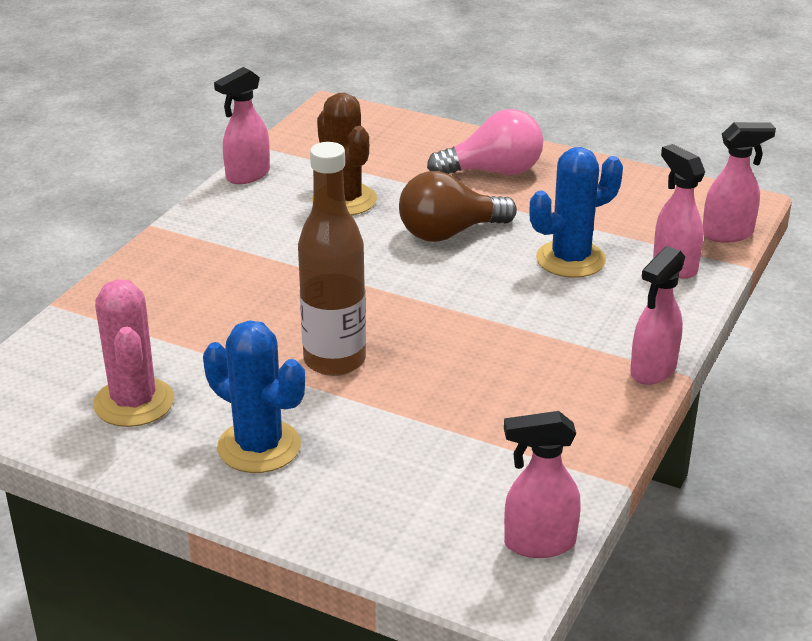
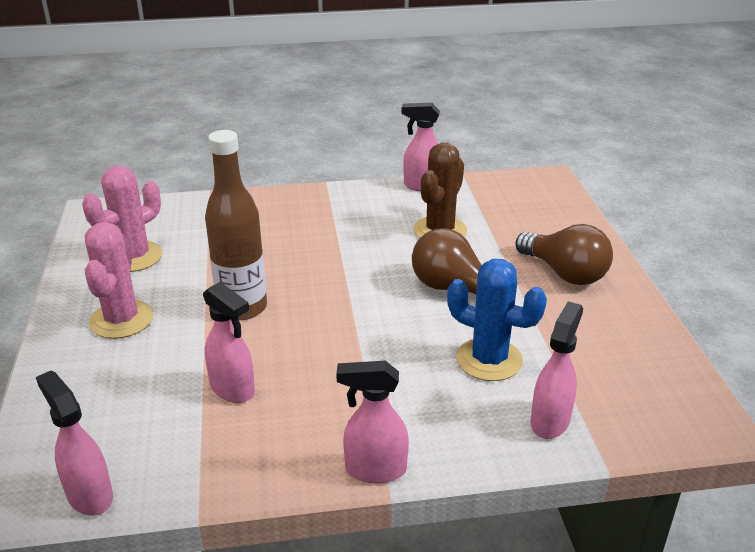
camera: 55 degrees right, 0 degrees up
(259, 447) = (121, 320): blue cactus -> pink cactus
(493, 172) = (565, 273): pink light bulb -> brown light bulb
(728, 234) = (646, 435): pink spray bottle -> pink spray bottle (233, 389)

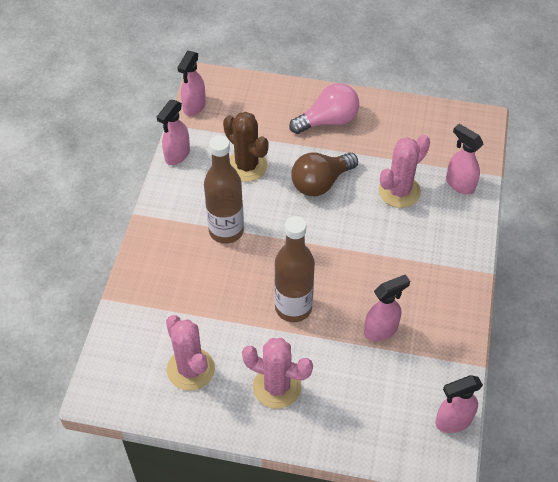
camera: 70 degrees left, 20 degrees up
(334, 238) = (226, 231): none -> brown bottle
(374, 470) = (473, 275): pink spray bottle -> pink spray bottle (194, 107)
(489, 359) = (399, 191): blue cactus -> pink cactus
(565, 273) = (328, 121): brown light bulb -> pink light bulb

